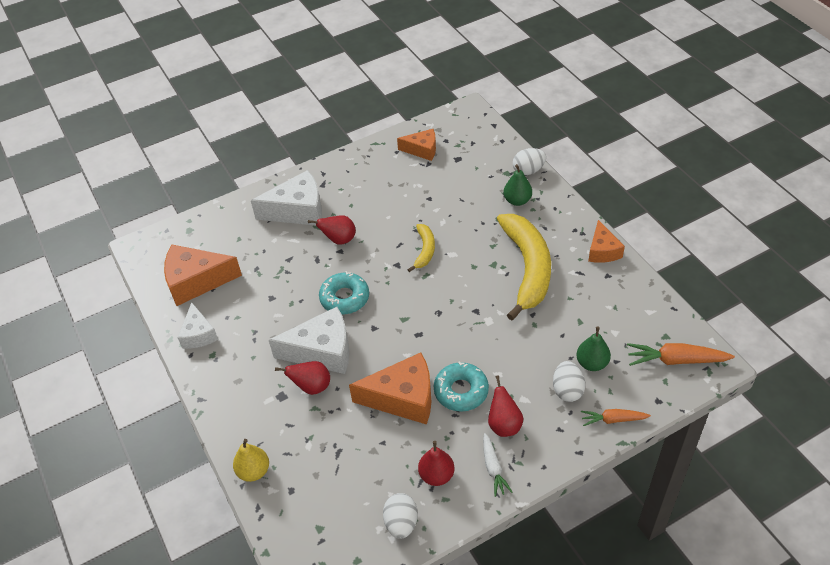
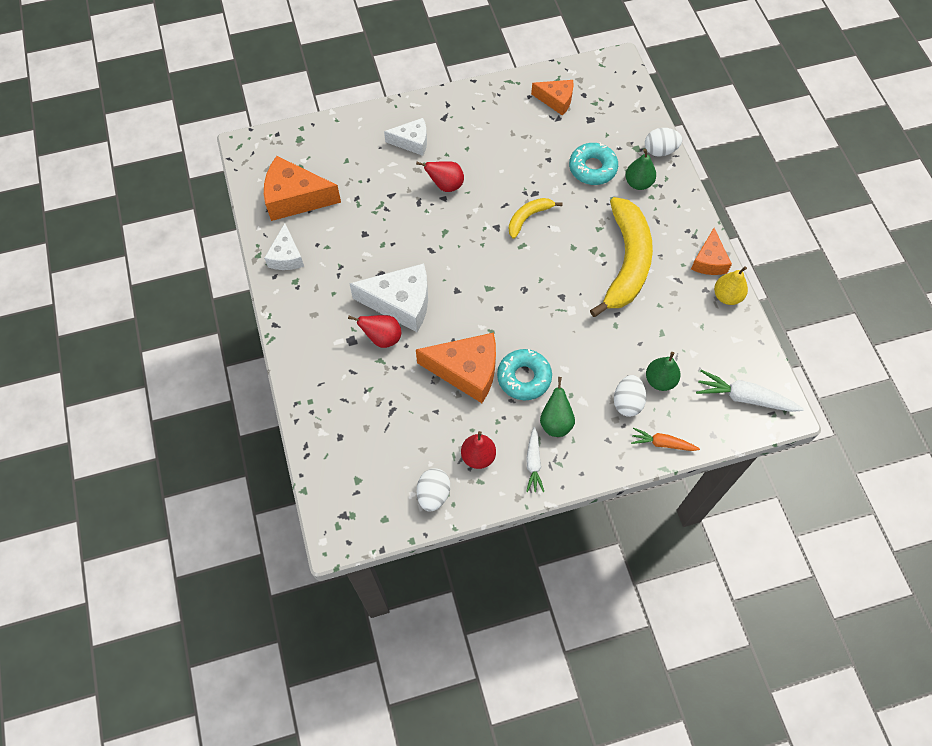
camera: 10 degrees right, 15 degrees up
(254, 471) = (309, 409): yellow pear -> yellow pear (727, 296)
(298, 210) = (412, 142): white cheese -> white cheese, size x0.60
(344, 298) = (436, 251): turquoise donut -> turquoise donut (592, 168)
(424, 250) = (528, 217): yellow banana -> yellow banana turned 150 degrees counterclockwise
(504, 424) = (556, 422): red pear -> green pear
(676, 360) = (744, 397): orange carrot -> white carrot

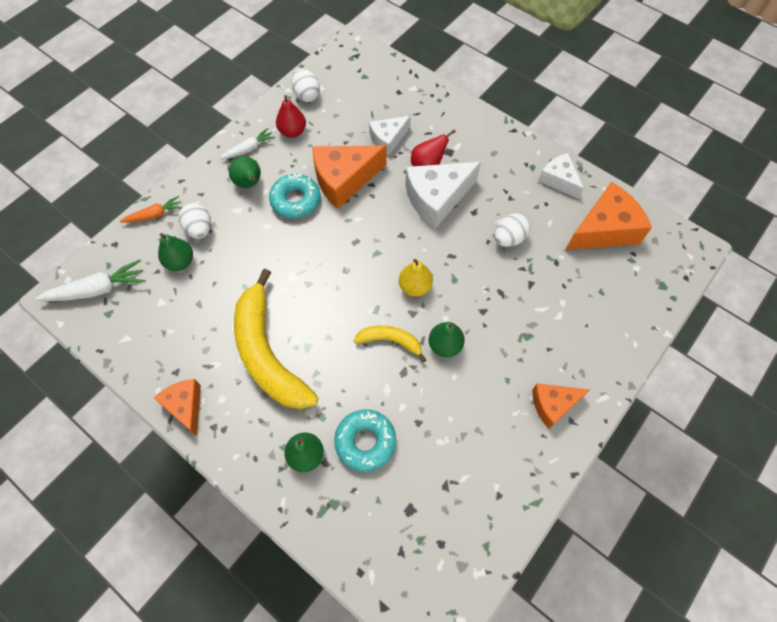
camera: 145 degrees right, 0 degrees up
(412, 142) = (564, 351): white cheese -> white cheese (388, 139)
(445, 185) = (492, 325): red pear -> none
(491, 192) = (445, 345): none -> green pear
(528, 217) = (390, 341): yellow banana -> yellow banana turned 90 degrees counterclockwise
(533, 463) = (249, 149): white carrot -> white carrot turned 90 degrees clockwise
(556, 100) = (465, 511): orange cheese -> orange cheese (553, 405)
(660, 151) = (305, 518): white egg -> white egg (509, 238)
(727, 296) = (151, 378): yellow pear -> yellow pear (415, 287)

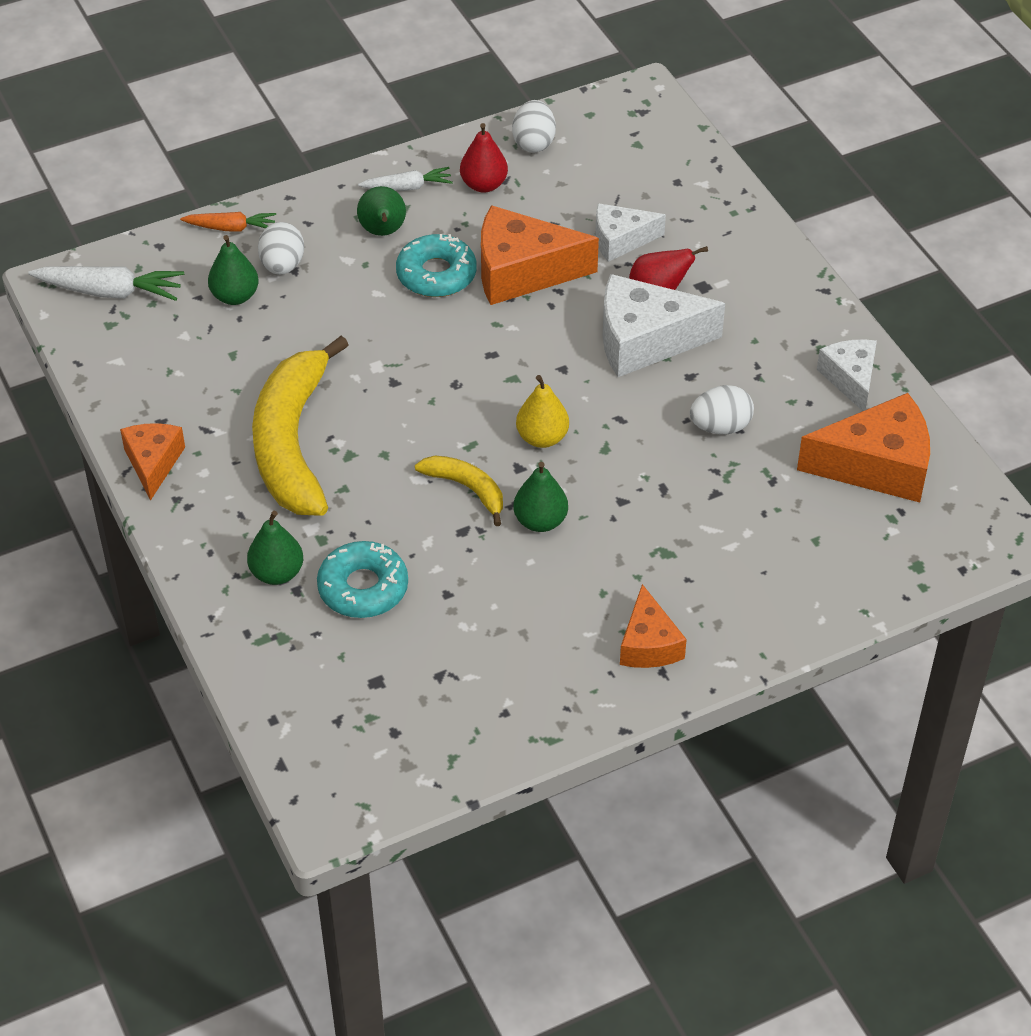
camera: 25 degrees right, 15 degrees down
(553, 405) = (648, 644): orange cheese -> orange cheese turned 105 degrees counterclockwise

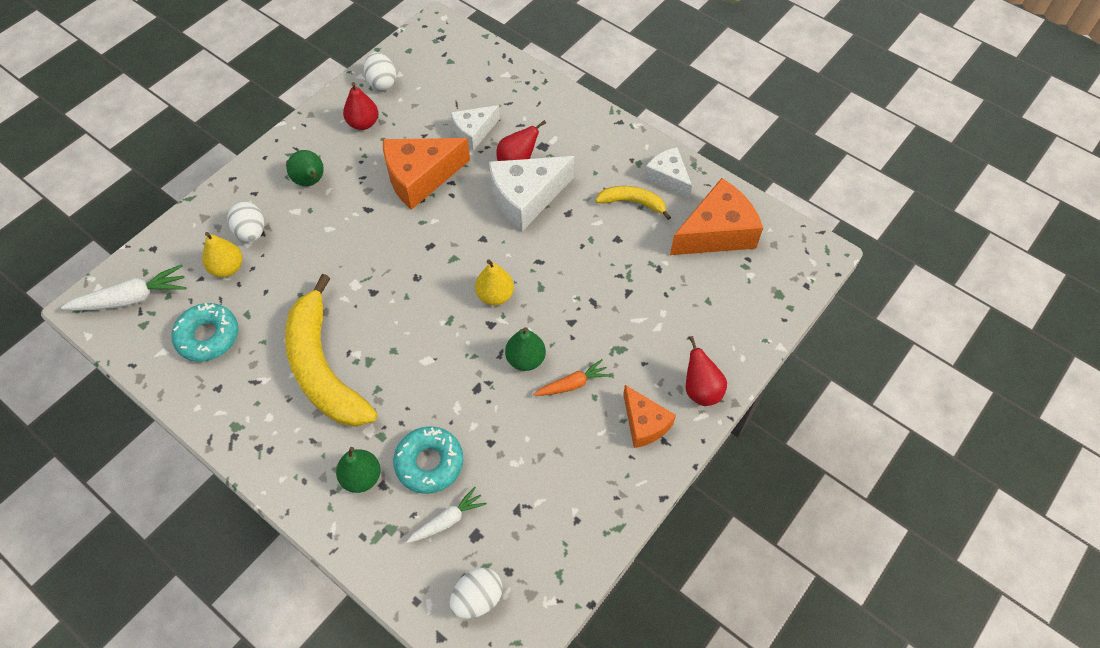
camera: 25 degrees left, 10 degrees up
(153, 463) = (227, 425): orange cheese -> none
(231, 228) = (200, 216): orange carrot -> orange carrot (572, 384)
(235, 296) = (227, 268): green pear -> yellow pear
(407, 187) = (312, 143): white carrot -> white carrot (447, 520)
(436, 274) = (363, 200): turquoise donut -> turquoise donut (208, 336)
(467, 489) = (464, 354): yellow banana -> yellow banana (632, 202)
(720, 427) = (606, 242): white egg -> white egg (477, 598)
(744, 634) = (701, 390): none -> red pear

